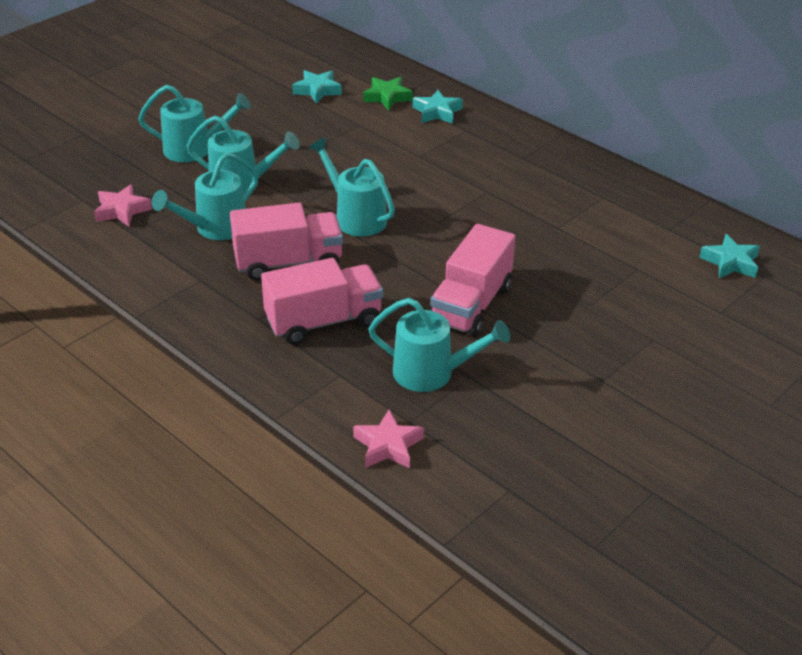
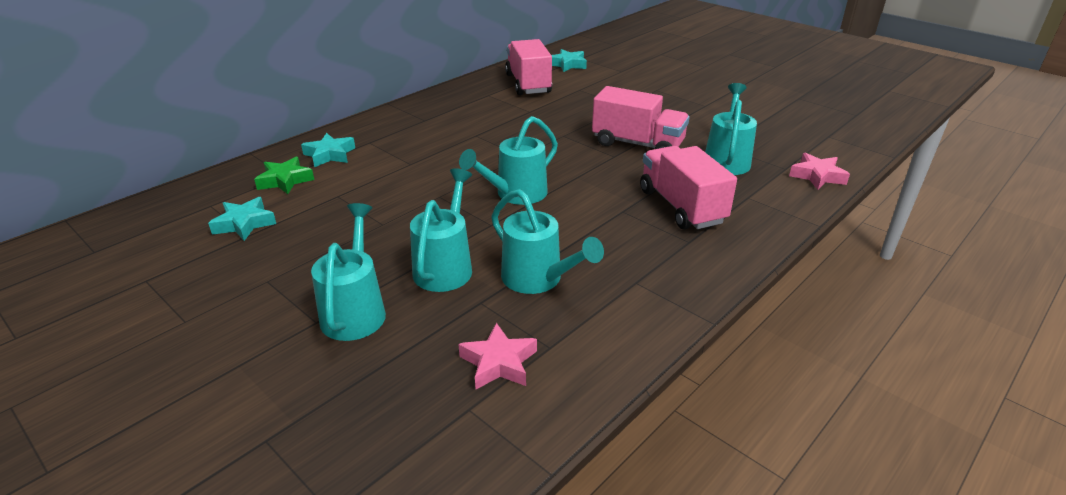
camera: 90 degrees left, 5 degrees down
(288, 262) = (596, 228): pink truck -> pink truck (528, 84)

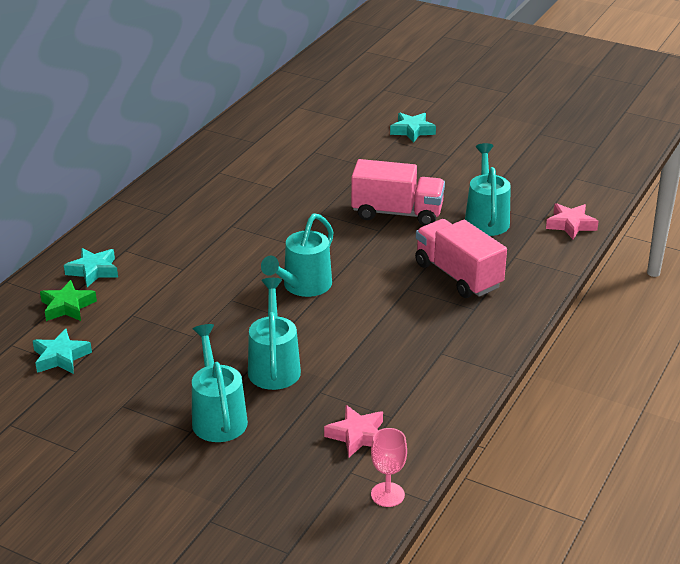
camera: 15 degrees left, 0 degrees up
(501, 452) = (387, 494): none -> pink goblet
(528, 84) = (255, 151): pink truck -> none
(538, 280) = (359, 364): turquoise watering can -> none
(568, 64) = (287, 118): turquoise star -> turquoise star (412, 131)

